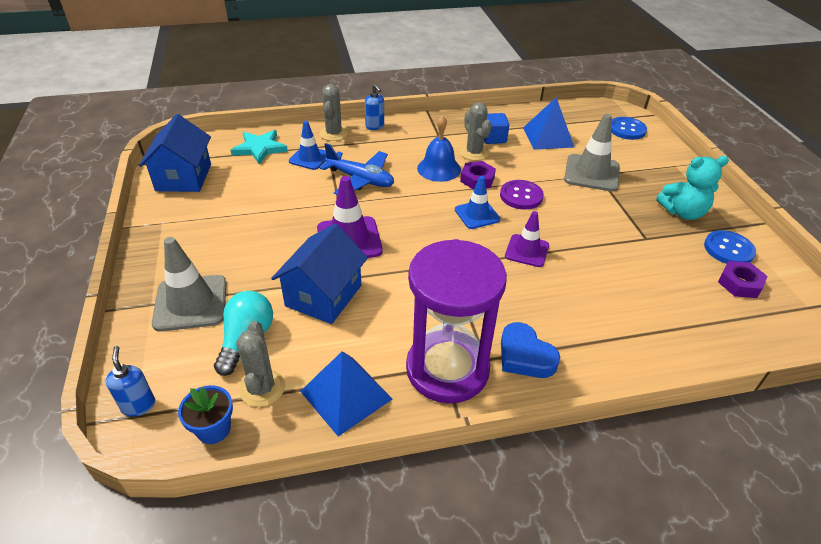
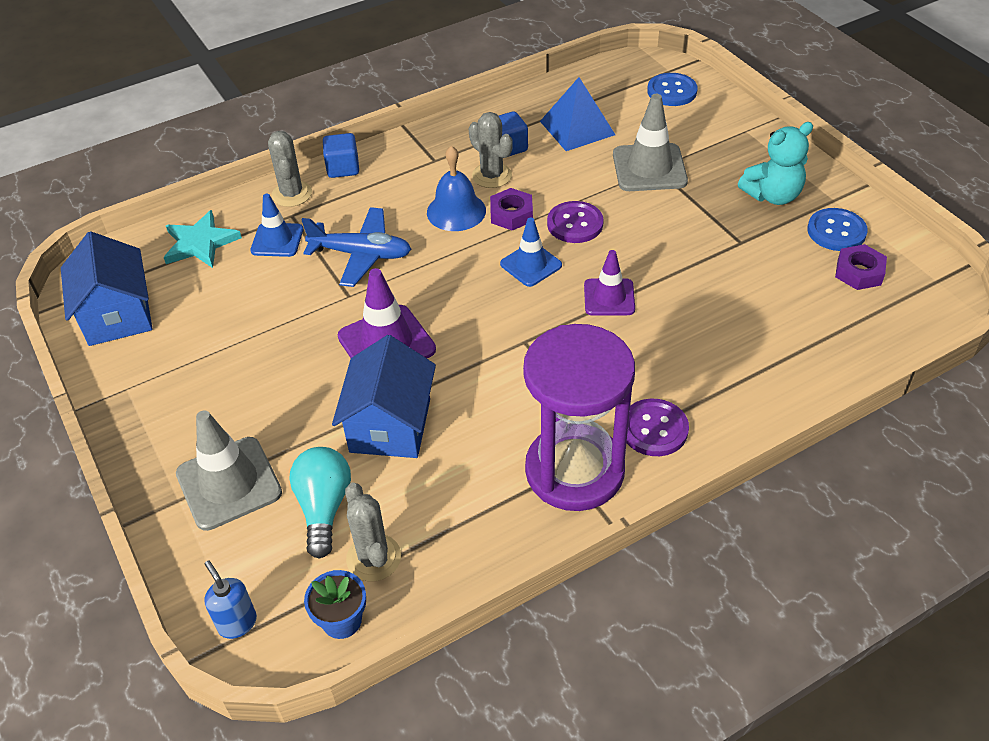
camera: 15 degrees left, 5 degrees up
(346, 395) = (474, 535): blue pyramid -> none
(375, 126) = (343, 168): blue soap dispenser -> blue cube
(525, 356) = (654, 429): blue heart -> purple button

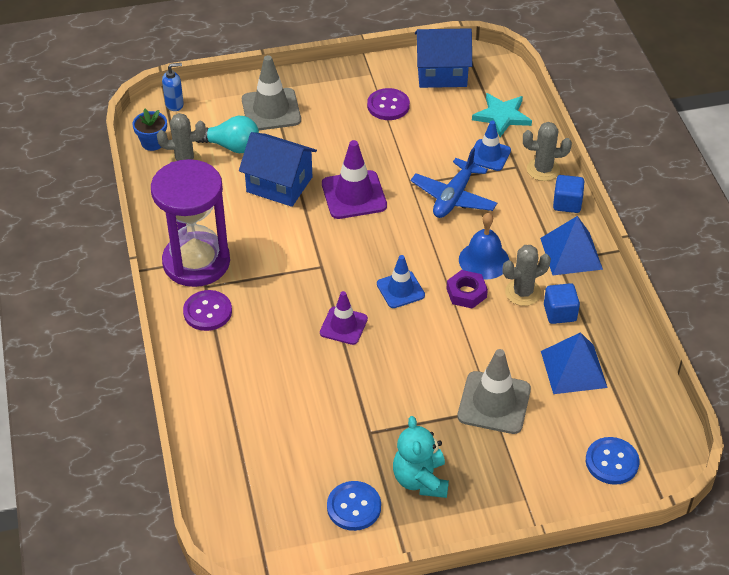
camera: 105 degrees right, 0 degrees up
(420, 153) = (571, 253): none -> blue pyramid
(575, 224) = (438, 329): purple button -> purple button (388, 106)
(859, 272) = (297, 500): purple nut -> none

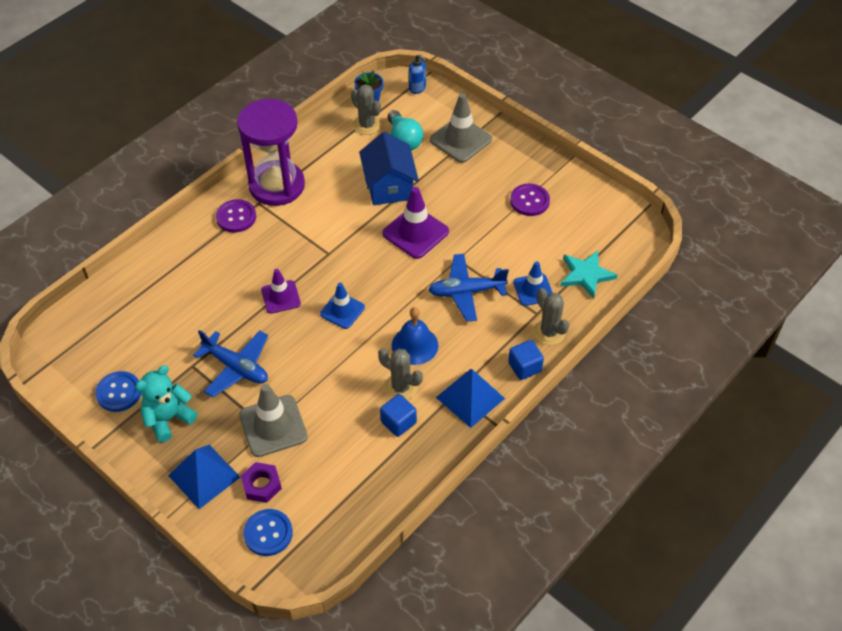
camera: 55 degrees right, 5 degrees up
(401, 399) = (236, 367): none -> blue plane
(442, 73) = (598, 213): blue house -> none
(466, 293) = (371, 352): purple nut -> purple nut (261, 485)
(573, 369) = (345, 461): blue pyramid -> blue pyramid (204, 476)

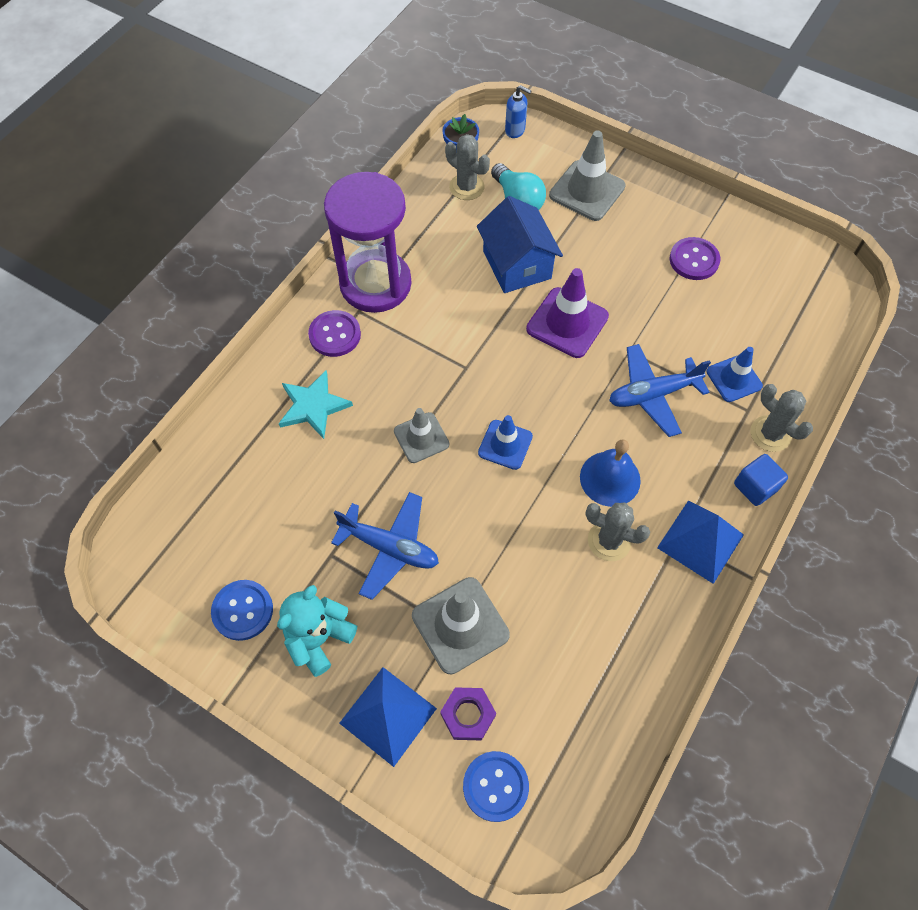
camera: 10 degrees left, 10 degrees up
(281, 297) = (421, 438): purple traffic cone -> grey traffic cone
(398, 422) = (620, 591): blue cube -> none
(586, 275) = (791, 349): turquoise star -> turquoise star (313, 406)

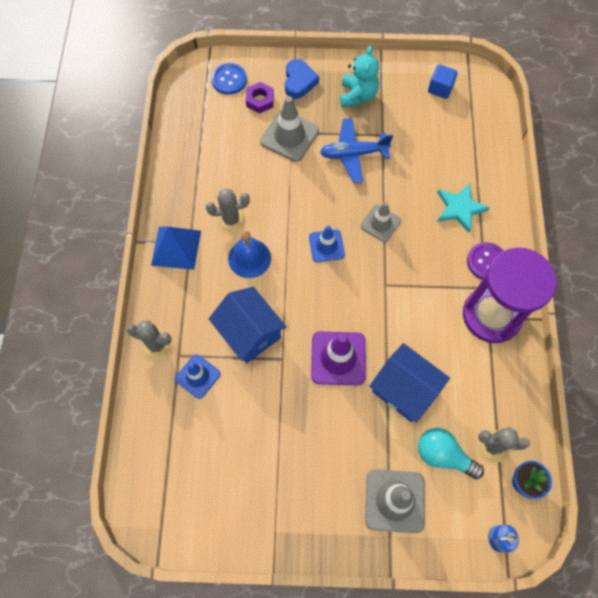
camera: 150 degrees right, 5 degrees up
(242, 610) = (405, 88): blue button -> none
(388, 715) = (299, 82): blue pyramid -> blue heart
(653, 394) = (249, 332): blue plane -> blue house
(694, 260) = (271, 474): purple button -> none
(755, 487) = (154, 300): blue cube -> blue cube (440, 89)

